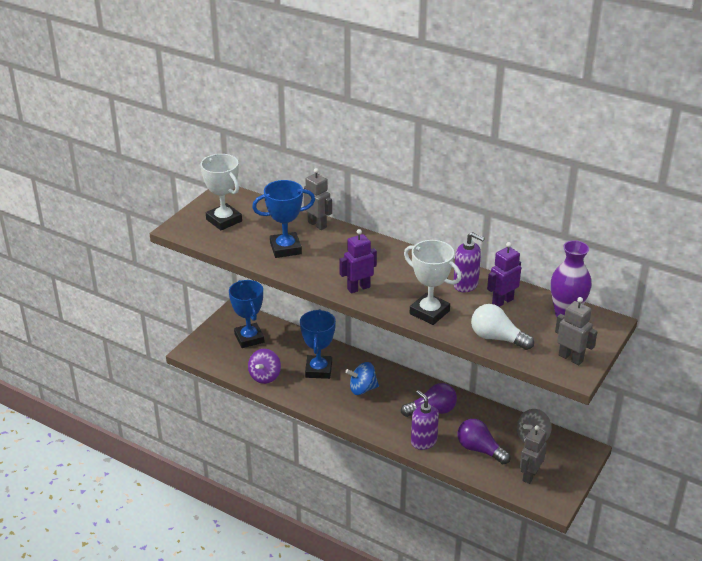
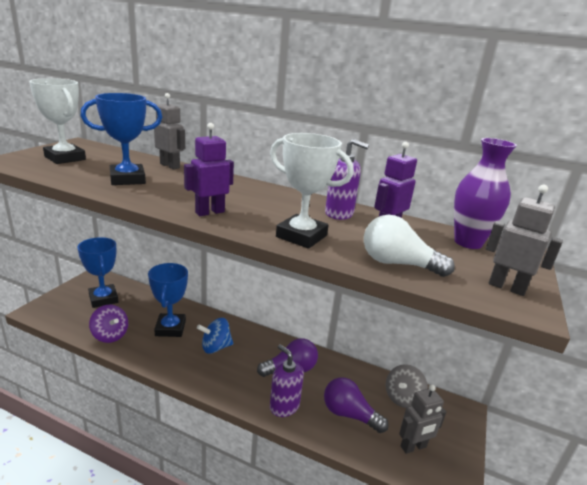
camera: 10 degrees left, 10 degrees down
(265, 376) = (110, 335): purple spinning top -> purple spinning top turned 60 degrees counterclockwise
(529, 475) = (413, 447): grey robot -> grey robot turned 135 degrees counterclockwise

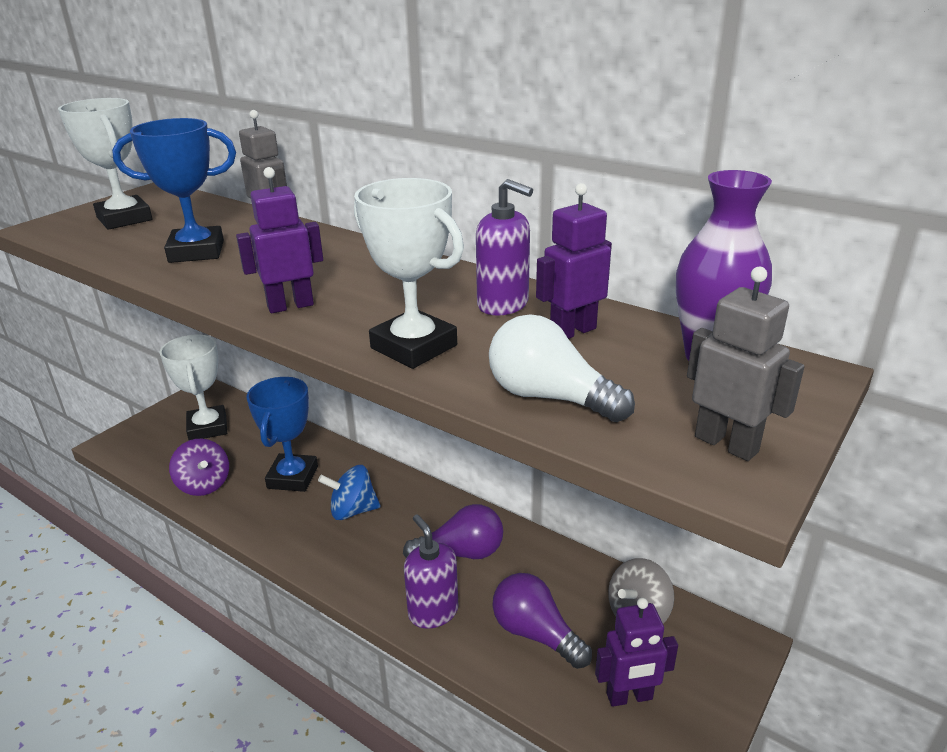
camera: 15 degrees right, 5 degrees up
(103, 299) = (208, 427): blue trophy -> white trophy
(413, 447) = (629, 697): grey robot -> purple robot

